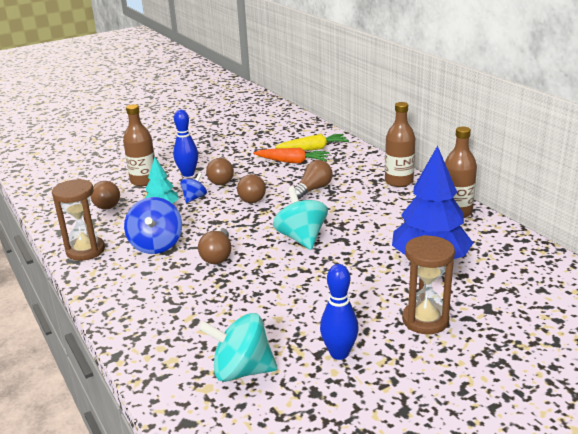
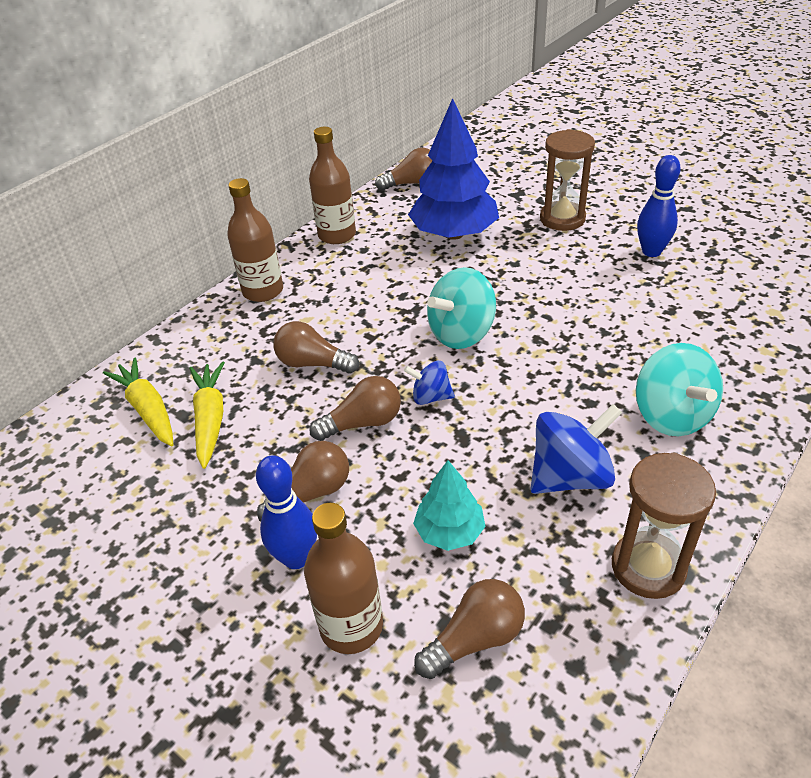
camera: 110 degrees left, 15 degrees up
(194, 198) = (395, 499): blue spinning top -> blue spinning top (430, 397)
(217, 255) = (552, 395): brown light bulb -> brown light bulb (412, 183)
(241, 370) = (731, 299): turquoise spinning top -> turquoise spinning top (671, 416)
(292, 162) = (210, 419): orange carrot -> yellow carrot

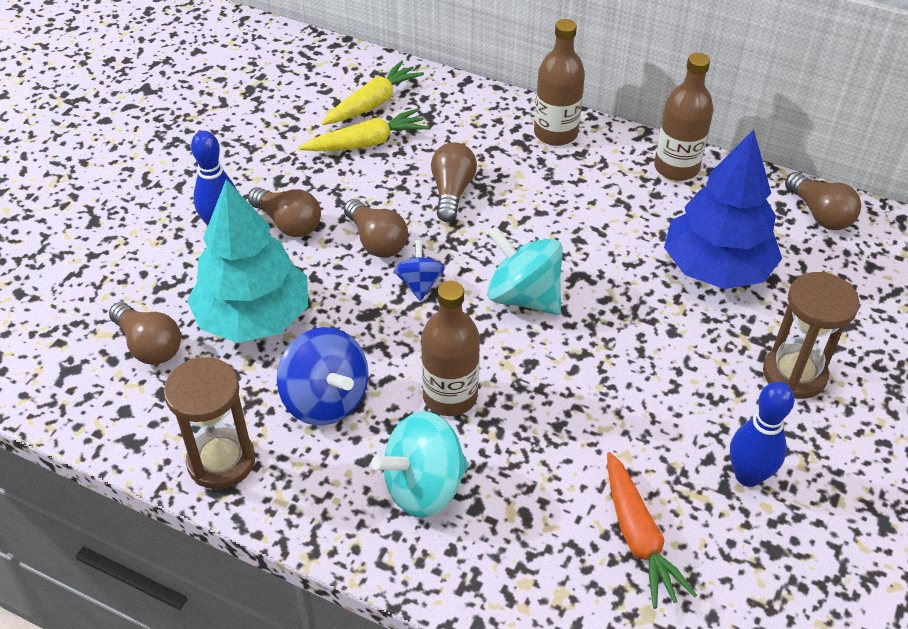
camera: 75 degrees right, 5 degrees up
(351, 626) = (161, 271): brown bottle -> brown bottle (450, 396)
(449, 531) = (254, 318): turquoise tree -> turquoise tree, size x1.89
(709, 306) = (638, 537): none -> orange carrot

